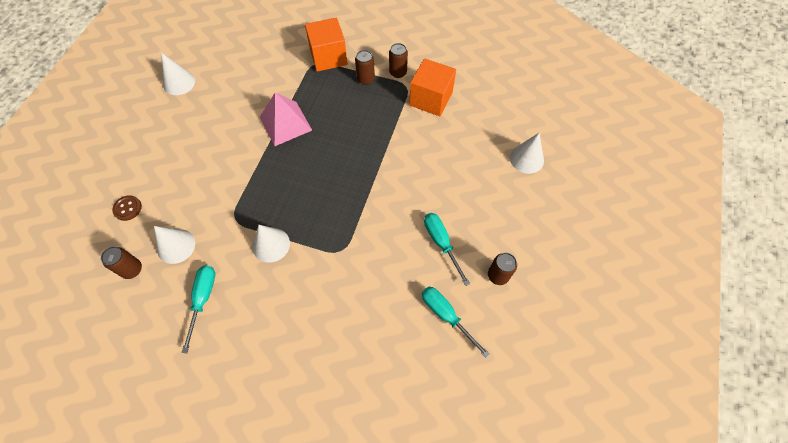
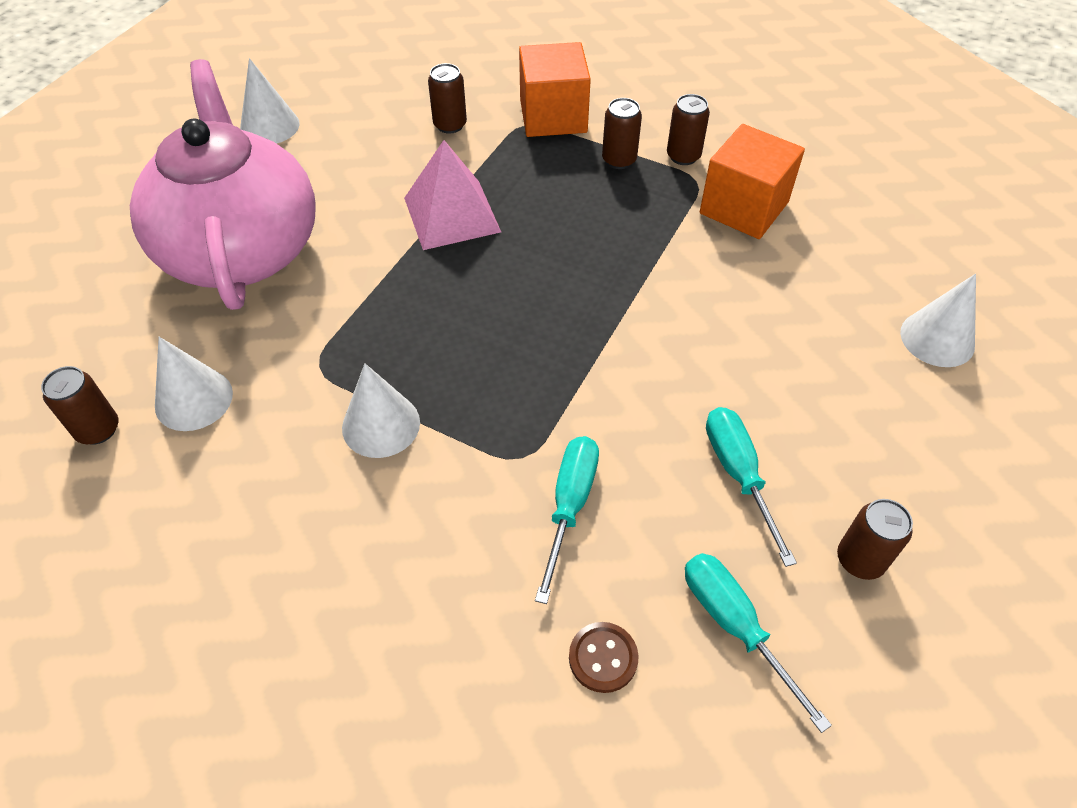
camera: 10 degrees right, 10 degrees down
(128, 208) = (120, 319): brown button -> brown button (603, 658)
(181, 159) = (242, 249): none -> pink teapot
(203, 299) = (221, 507): turquoise screwdriver -> turquoise screwdriver (569, 506)
(275, 69) = (450, 125): none -> brown can

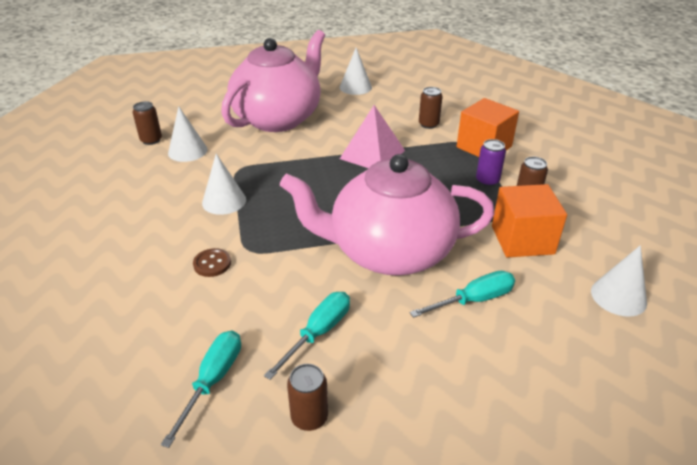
camera: 50 degrees right, 15 degrees down
(569, 506) = (234, 280): turquoise screwdriver -> turquoise screwdriver (474, 300)
(603, 658) = (152, 338): brown button -> brown button (212, 264)
(619, 160) = (487, 181): brown can -> purple can
(659, 325) = (389, 252): none -> pink teapot
(937, 338) = (537, 376): white cone -> white cone (618, 296)

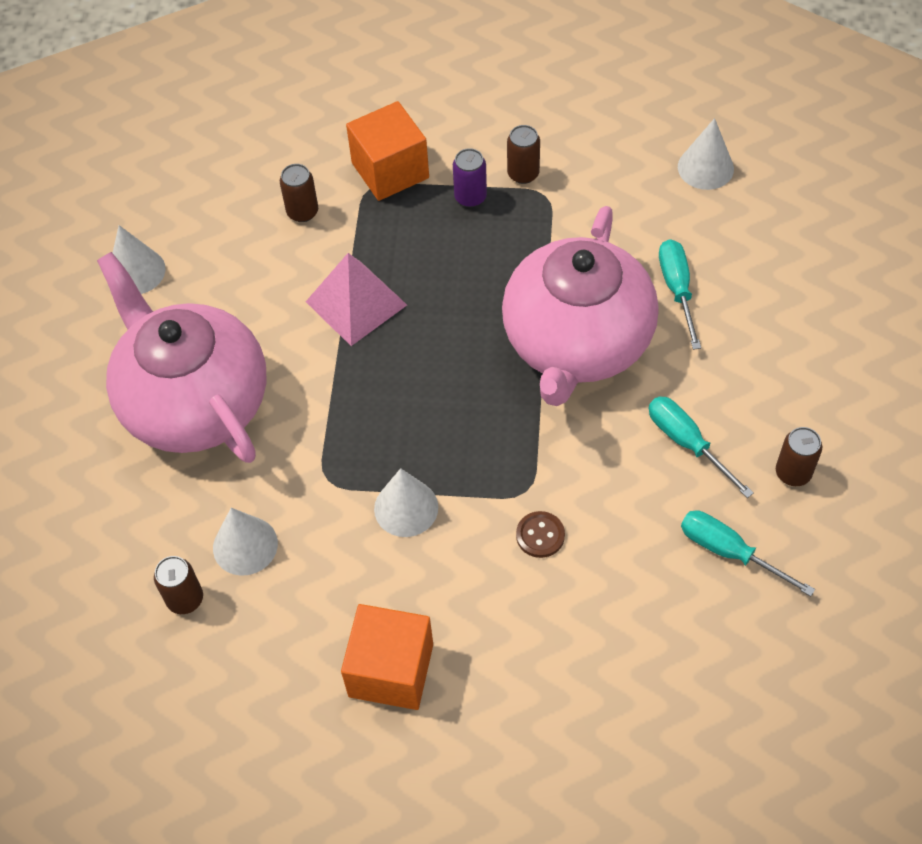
camera: 70 degrees left, 20 degrees up
(522, 240) = (595, 209): orange cube -> orange cube (391, 670)

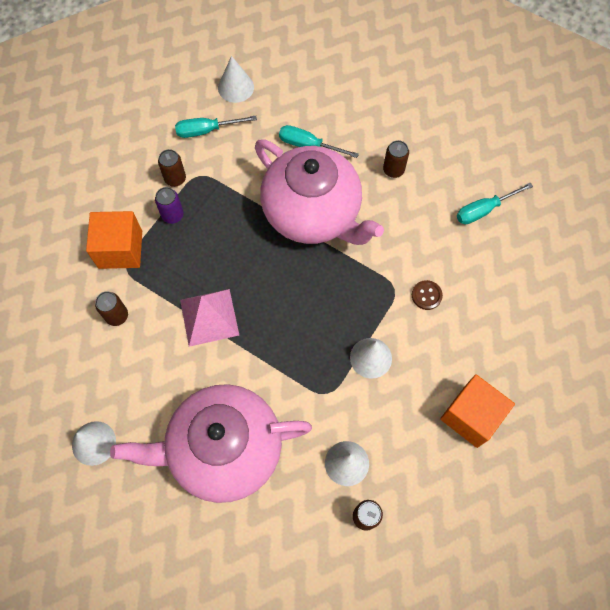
camera: 65 degrees left, 10 degrees up
(687, 443) = (408, 194): turquoise screwdriver -> turquoise screwdriver (206, 130)
(793, 473) = (453, 156): brown can -> brown can (393, 170)

